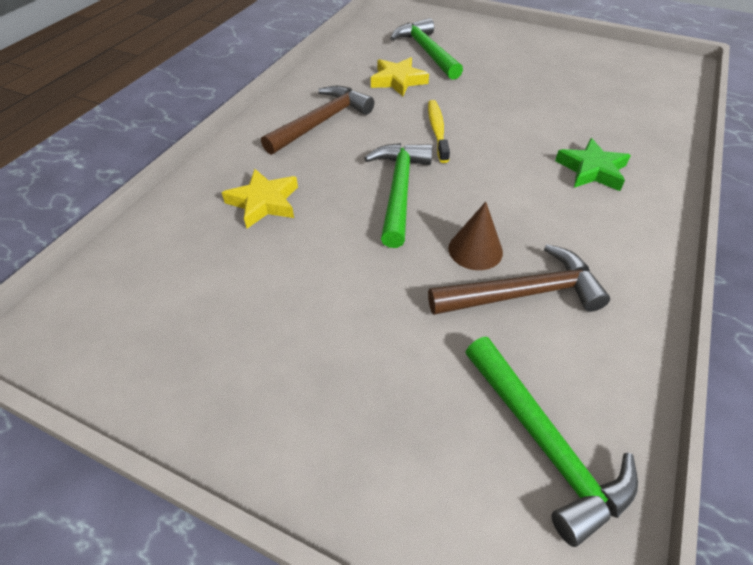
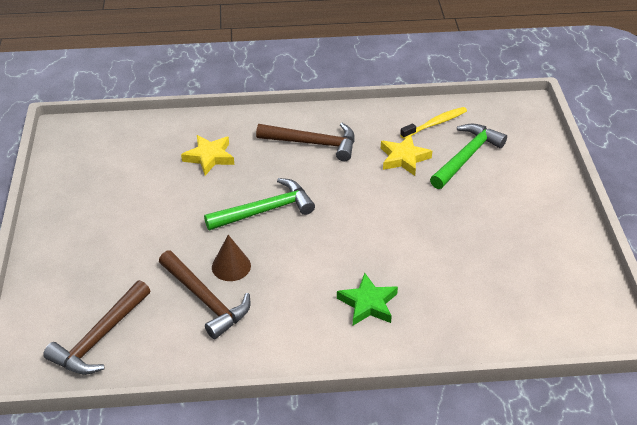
camera: 60 degrees right, 5 degrees down
(437, 130) = (351, 204): yellow toothbrush -> yellow toothbrush (435, 123)
(544, 443) = (100, 337): green hammer -> brown hammer

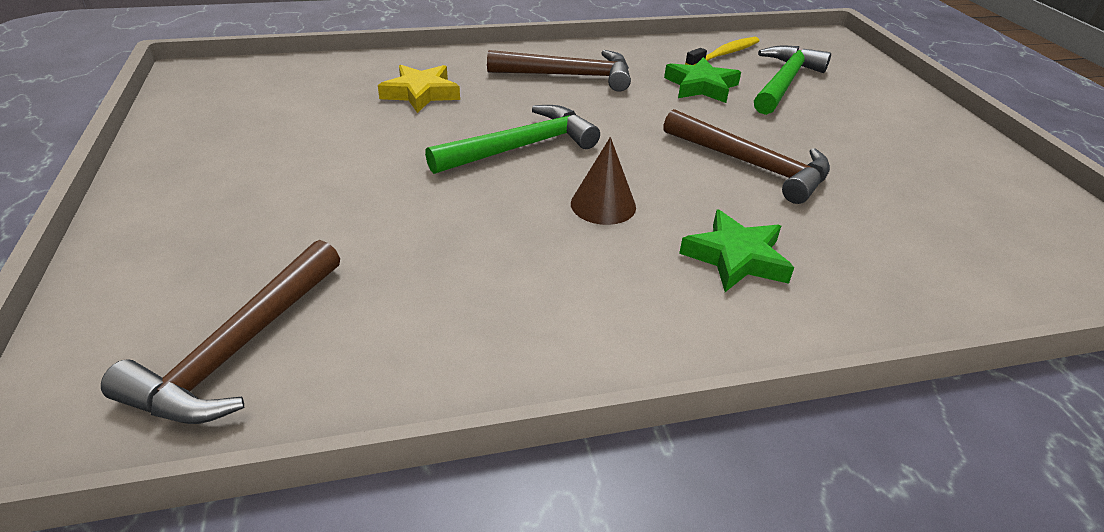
camera: 10 degrees left, 5 degrees down
(205, 300) = (446, 270): brown hammer -> brown hammer (751, 165)
(231, 266) = (482, 219): brown cone -> brown cone (603, 205)
(403, 158) = (701, 86): yellow star -> green star

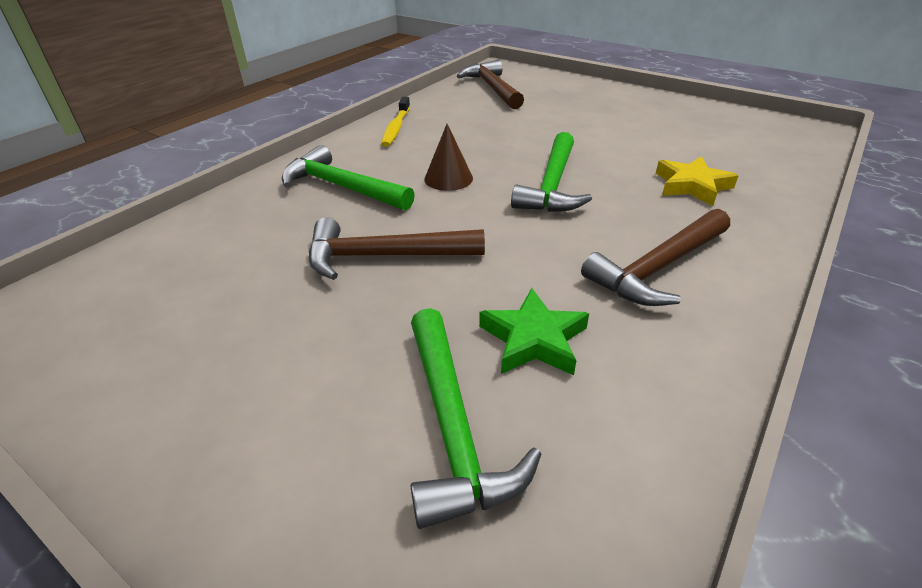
camera: 140 degrees right, 0 degrees up
(724, 54) = (599, 452): yellow toothbrush -> yellow toothbrush (396, 128)
(736, 258) = (342, 187): green star -> green hammer

